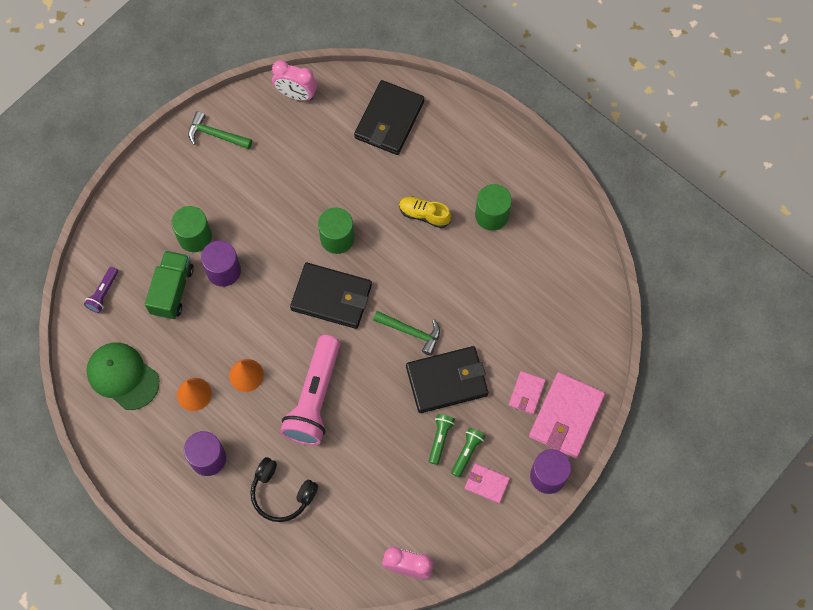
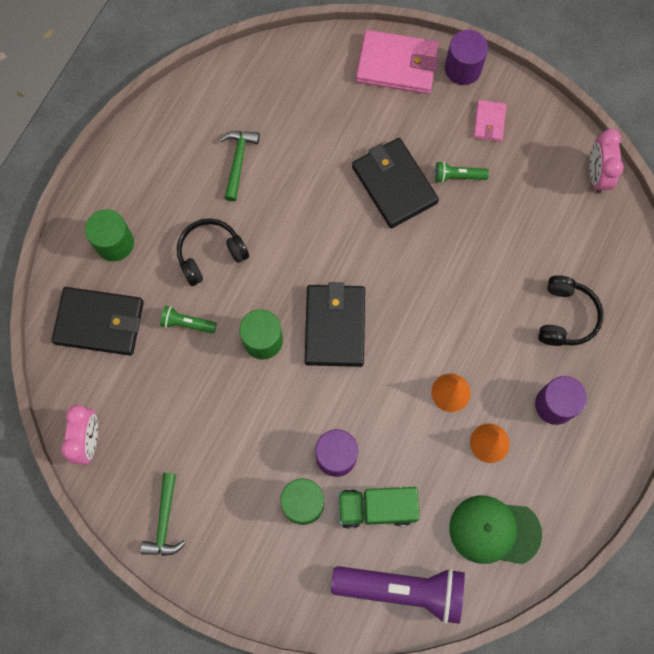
camera: 105 degrees left, 5 degrees up
(103, 293) = (403, 589): purple flashlight -> purple flashlight, size x2.23
(123, 376) = (494, 531): green cap -> green cap turned 75 degrees clockwise
(314, 398) = (454, 312): pink flashlight -> none
(411, 332) = (351, 233): green hammer -> green hammer (238, 161)
(424, 215) = (210, 254): yellow shoe -> black headphones
(467, 453) = (464, 147): green flashlight -> green flashlight (187, 323)
(491, 215) = (193, 184): green cylinder -> green cylinder (114, 243)
(526, 393) = (384, 106): pink wallet -> none

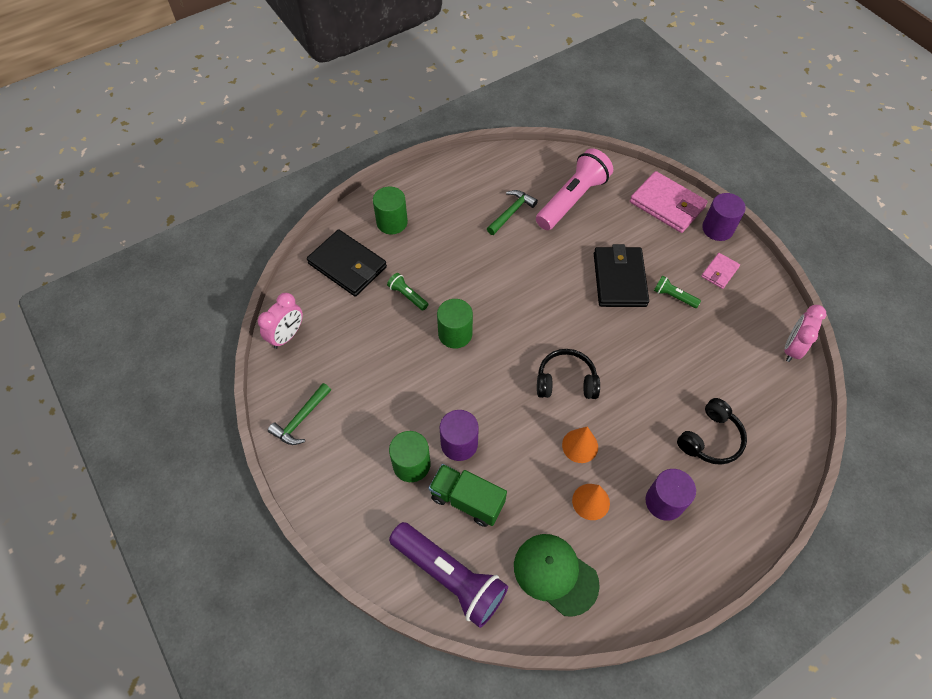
camera: 30 degrees right, 15 degrees down
(210, 254) = (453, 260): black headphones -> black headphones (566, 381)
(294, 110) = (572, 199): none -> pink flashlight
(335, 326) = (515, 352): black wallet -> none

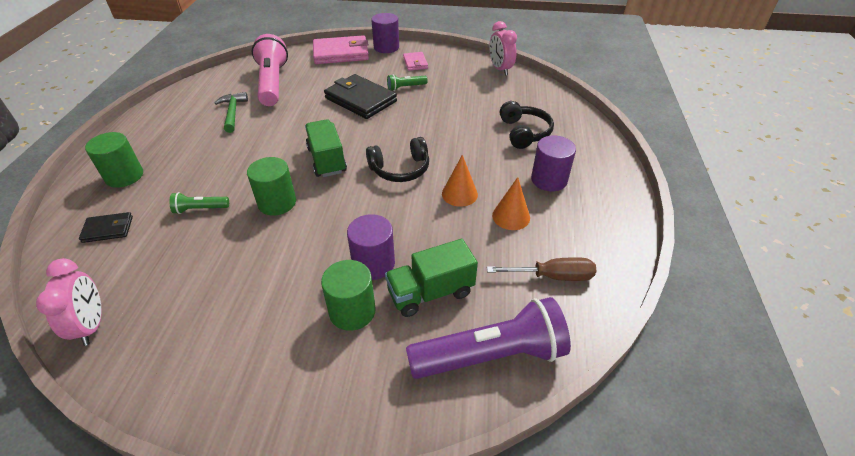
camera: 50 degrees left, 15 degrees down
(301, 419) = (191, 376): green hammer -> none
(347, 265) = (108, 229): black wallet -> black wallet, size x0.52
(525, 323) = (326, 160): none -> green truck
(555, 574) = (553, 276): green cap -> brown screwdriver
(566, 381) = (400, 169): black headphones -> black headphones turned 150 degrees counterclockwise

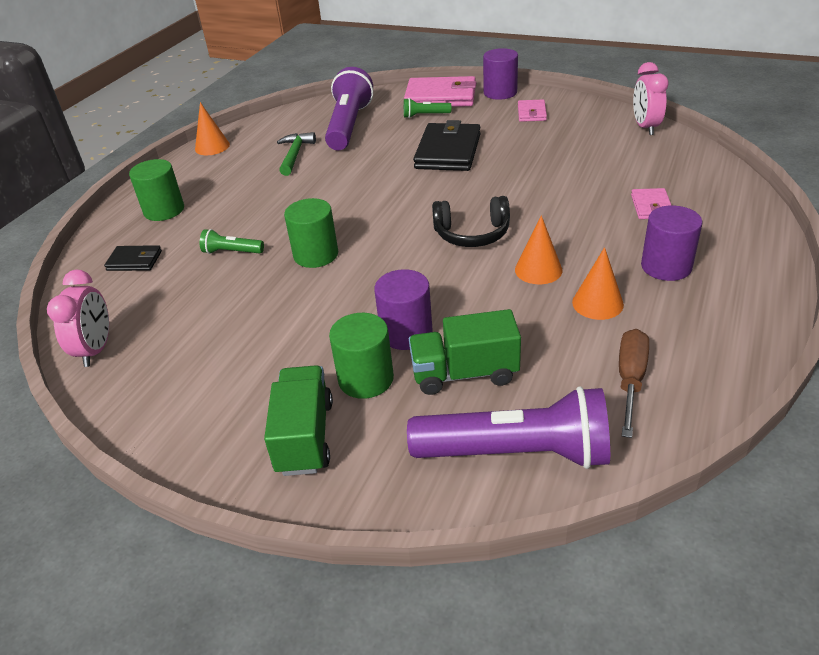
camera: 20 degrees right, 5 degrees down
(154, 111) = (212, 147): none -> orange cone
(272, 83) = (349, 125): pink flashlight -> purple flashlight
(326, 160) = (386, 215): green truck -> green truck (304, 437)
(360, 100) = (448, 151): black wallet -> black wallet turned 45 degrees clockwise
(405, 87) = (509, 141): green flashlight -> green flashlight (425, 115)
(524, 132) = (651, 206): black headphones -> pink wallet
(553, 276) = (630, 379): brown screwdriver -> brown screwdriver turned 90 degrees counterclockwise

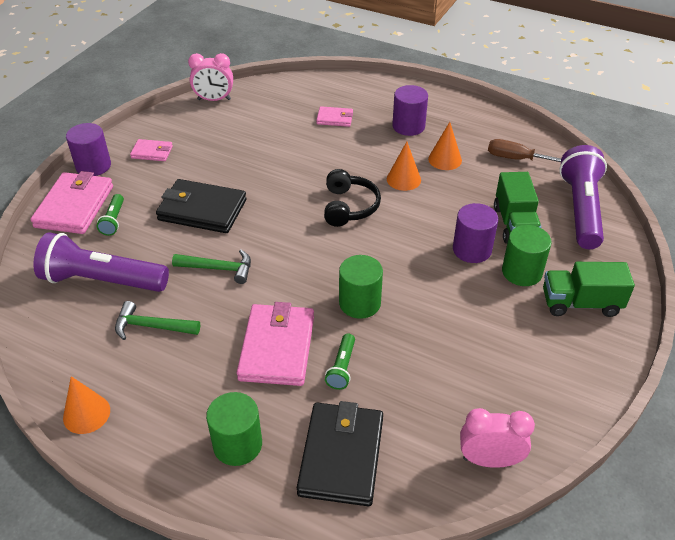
camera: 90 degrees left, 5 degrees up
(134, 261) = (341, 456): black wallet -> black wallet, size x1.93
(262, 215) = (277, 347): none -> pink wallet
(365, 172) = (218, 268): none -> green hammer

